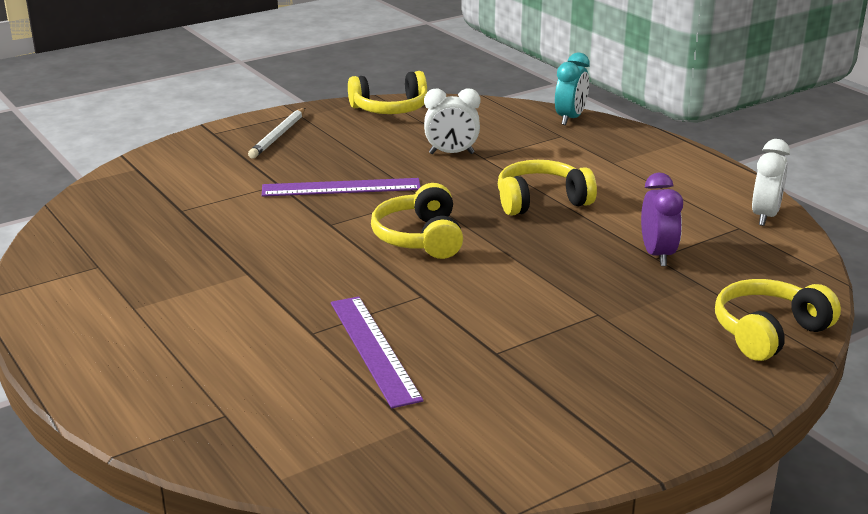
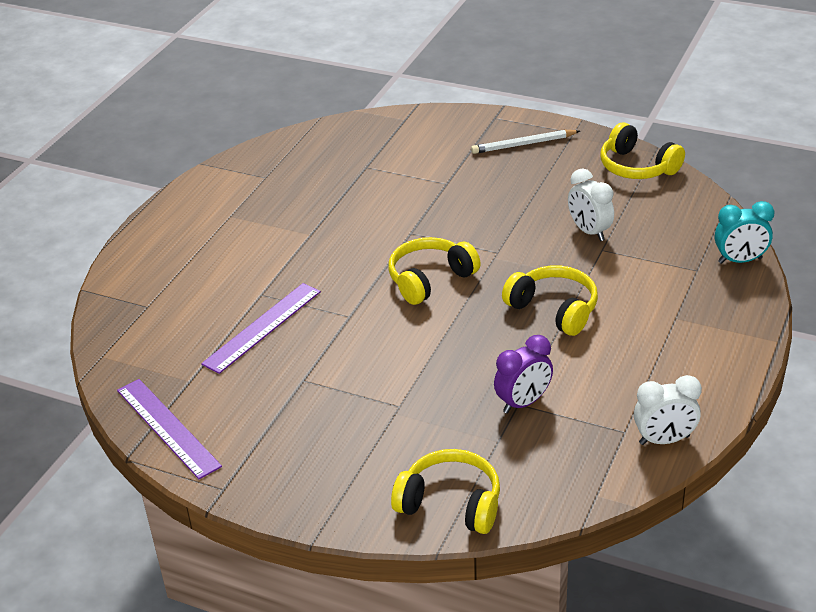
camera: 60 degrees right, 10 degrees up
(341, 187) = (470, 210): purple ruler -> purple ruler (168, 427)

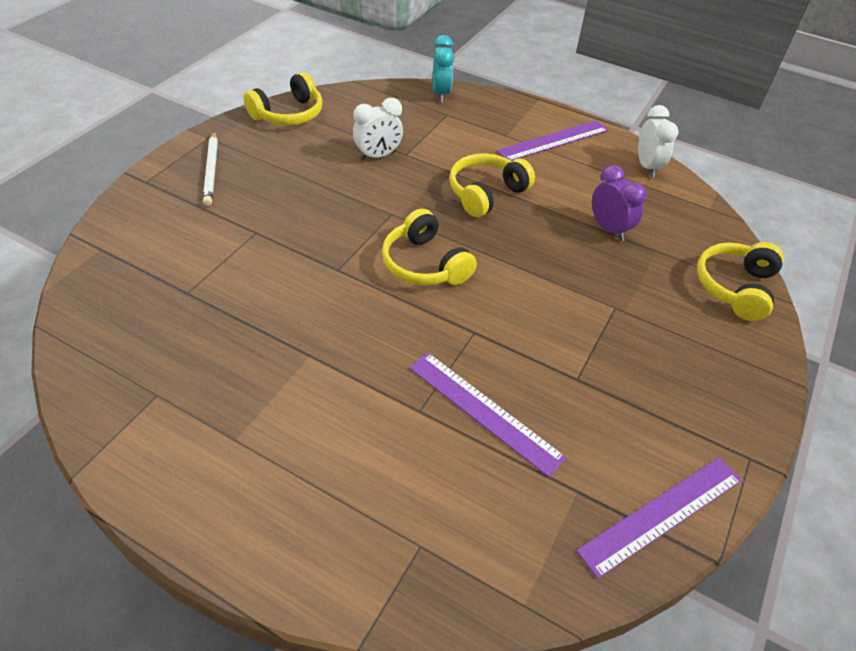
camera: 90 degrees left, 10 degrees up
(683, 356) = (553, 141): none -> purple ruler

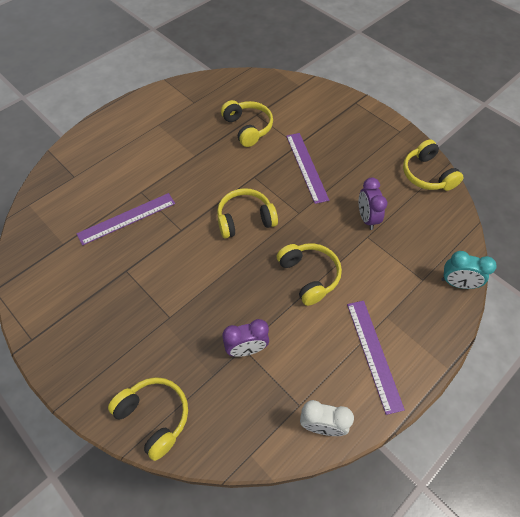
camera: 110 degrees right, 10 degrees up
(211, 170) = (362, 130): white pencil -> none
(225, 297) = (248, 128): none -> yellow headphones
(378, 156) = (367, 218): white clock -> purple clock
(661, 514) = (30, 276): purple ruler -> purple ruler (306, 167)

